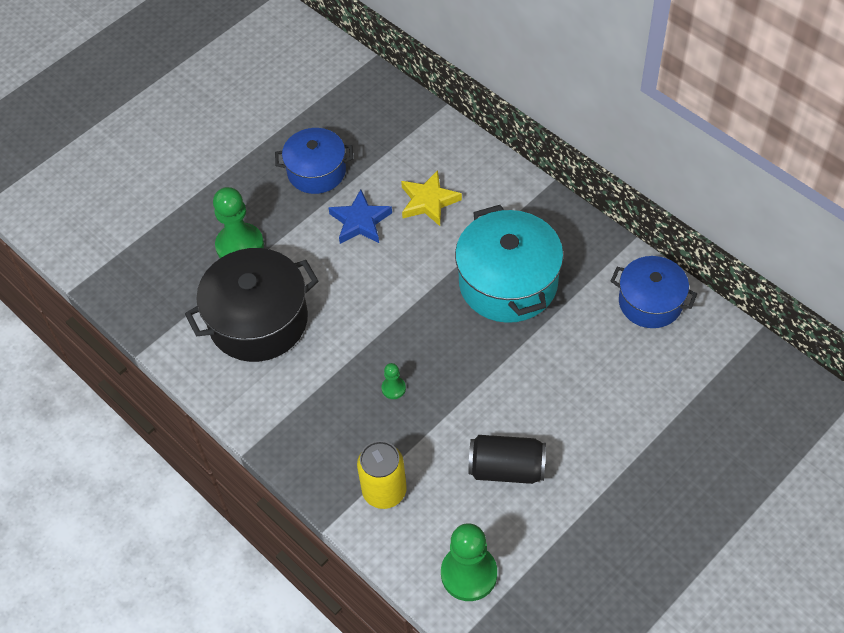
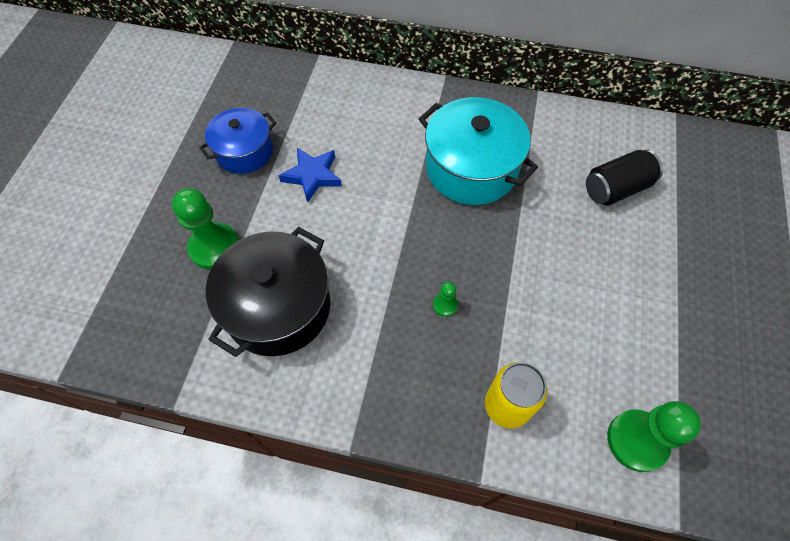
camera: 35 degrees left, 5 degrees up
(428, 201) = (359, 134): yellow star -> none
(506, 469) = (591, 324): black can -> black can (616, 188)
(650, 302) = (587, 133): blue pot -> none

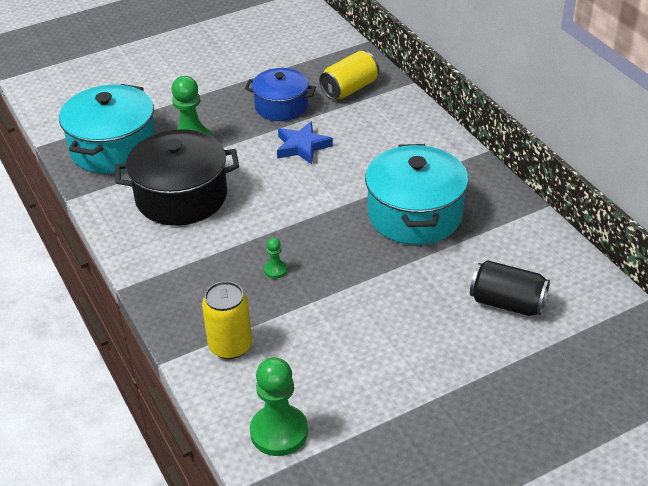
camera: 50 degrees right, 20 degrees down
(144, 313) = (113, 148): none -> turquoise pot
(278, 95) = (349, 89): none -> yellow can

